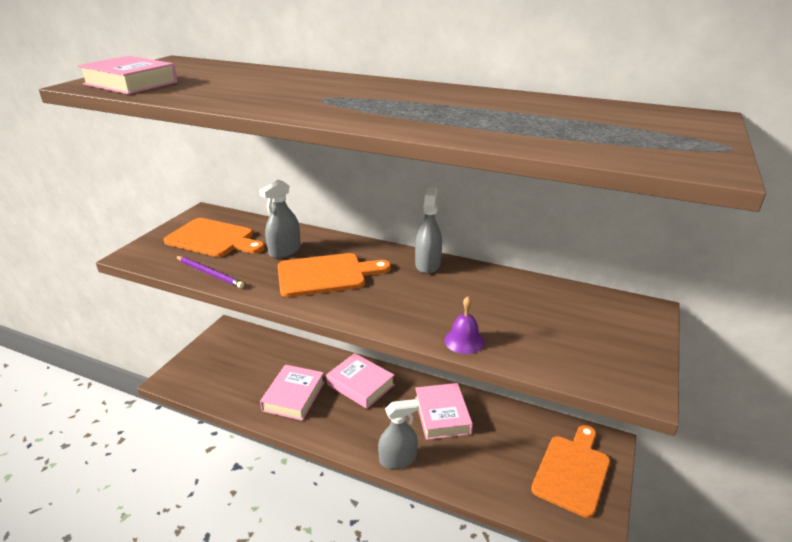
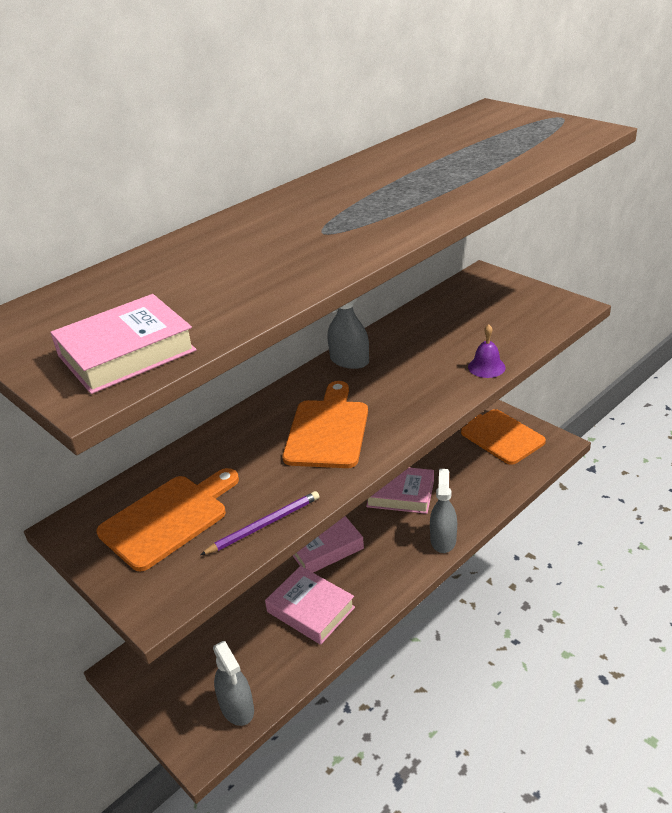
camera: 65 degrees left, 5 degrees up
(285, 251) = (250, 456): grey spray bottle -> grey spray bottle (237, 707)

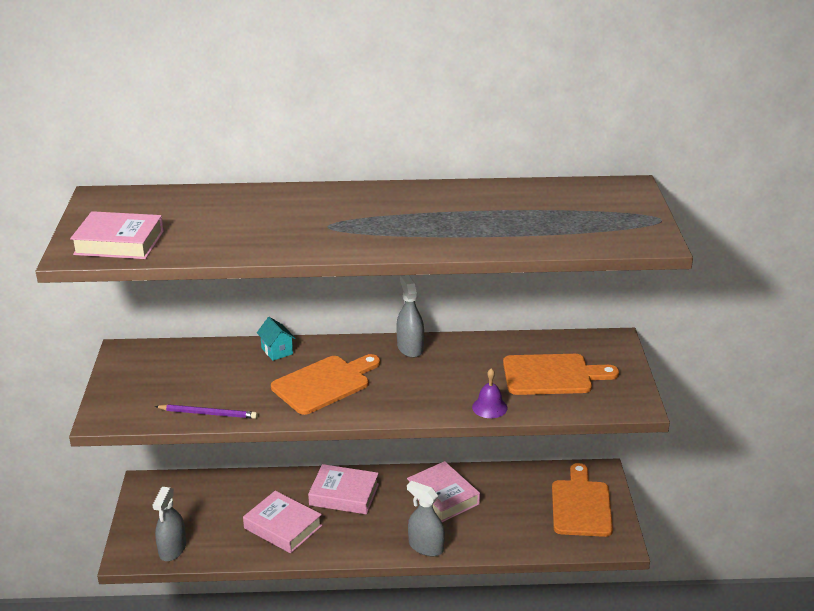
camera: 40 degrees right, 5 degrees down
(168, 518) = (170, 378): orange cutting board -> orange cutting board (552, 375)
(237, 430) = (277, 351): none -> turquoise house
(310, 610) = (283, 527): pink book -> pink book turned 45 degrees counterclockwise
(443, 540) = (426, 547): grey spray bottle -> grey spray bottle turned 105 degrees counterclockwise

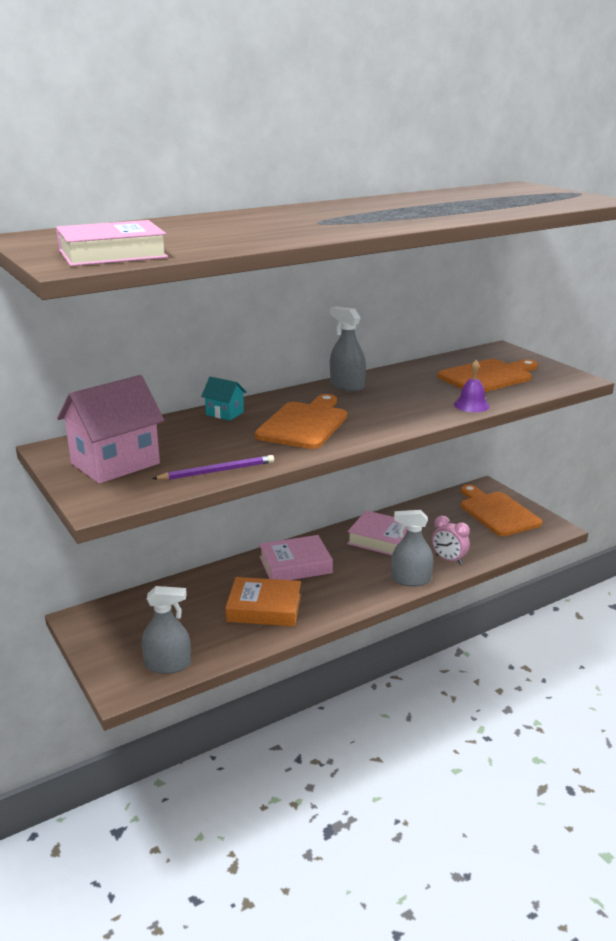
camera: 30 degrees left, 5 degrees down
(149, 381) = (115, 463): none -> pink house
(172, 549) = (168, 664): grey spray bottle -> grey spray bottle turned 75 degrees counterclockwise
(283, 527) = (264, 608): pink book -> orange book
(480, 539) = (448, 560): none -> pink clock

